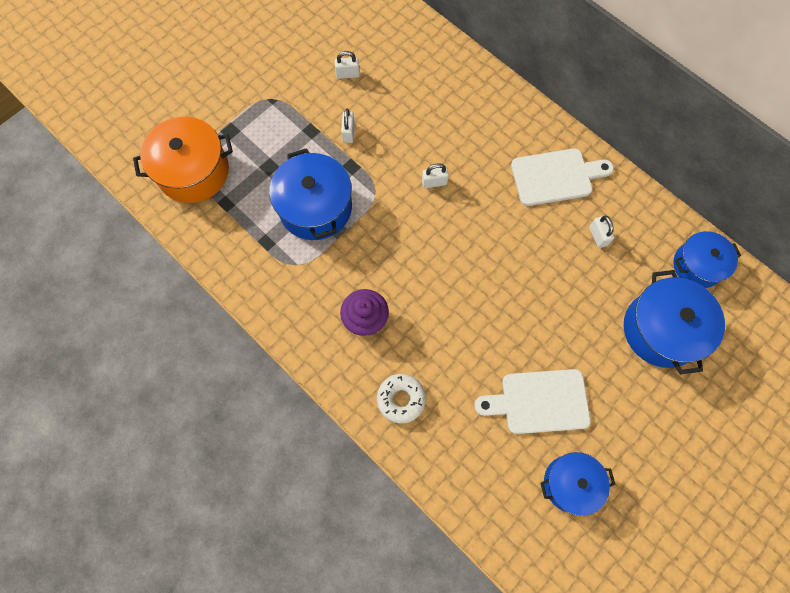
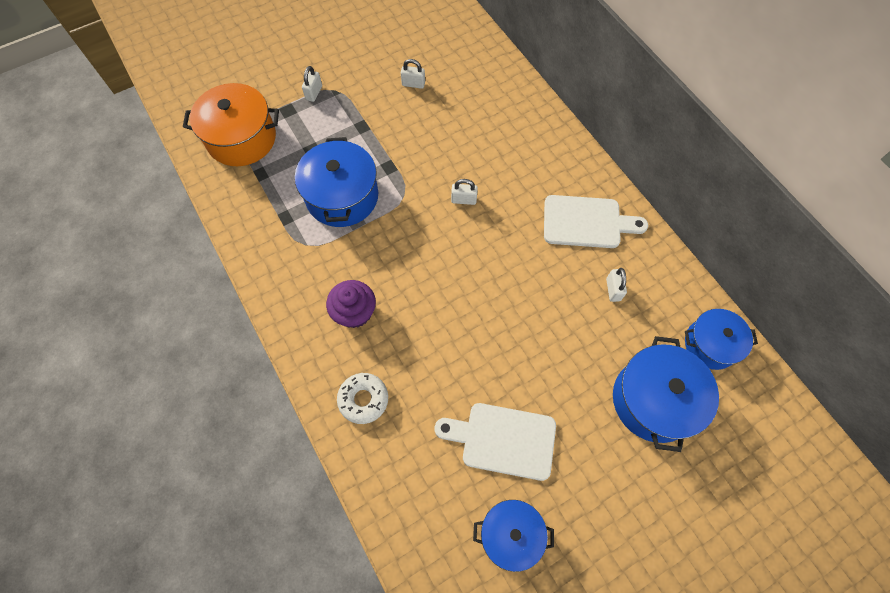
camera: 15 degrees right, 5 degrees down
(348, 133) = (396, 136): white padlock -> white padlock (314, 93)

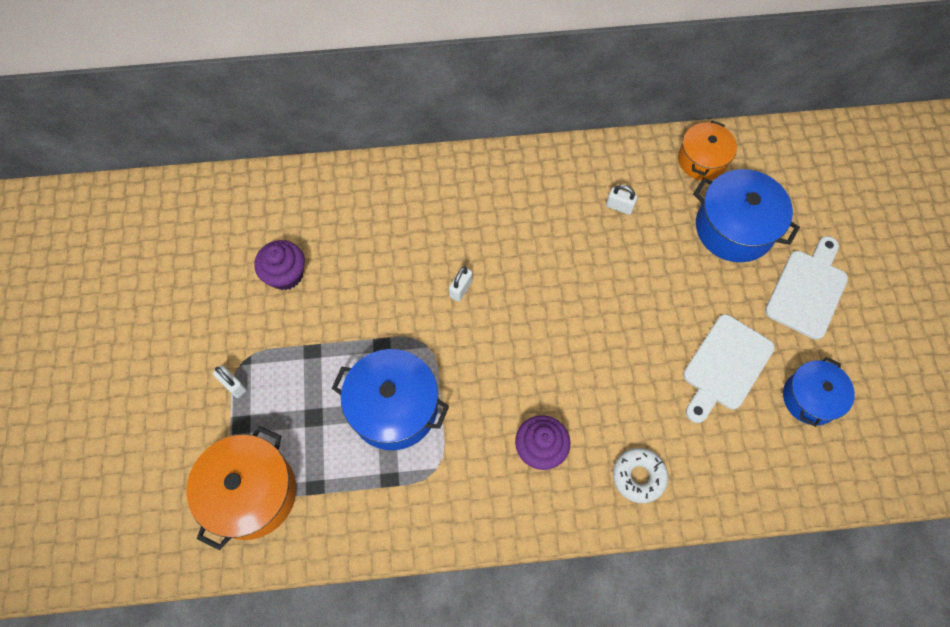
camera: 65 degrees left, 0 degrees up
(413, 84) = (285, 274): white padlock -> purple cupcake
(586, 222) = (540, 193): white cutting board -> white cutting board (808, 290)
(710, 344) = (702, 160): blue pot -> orange pot

